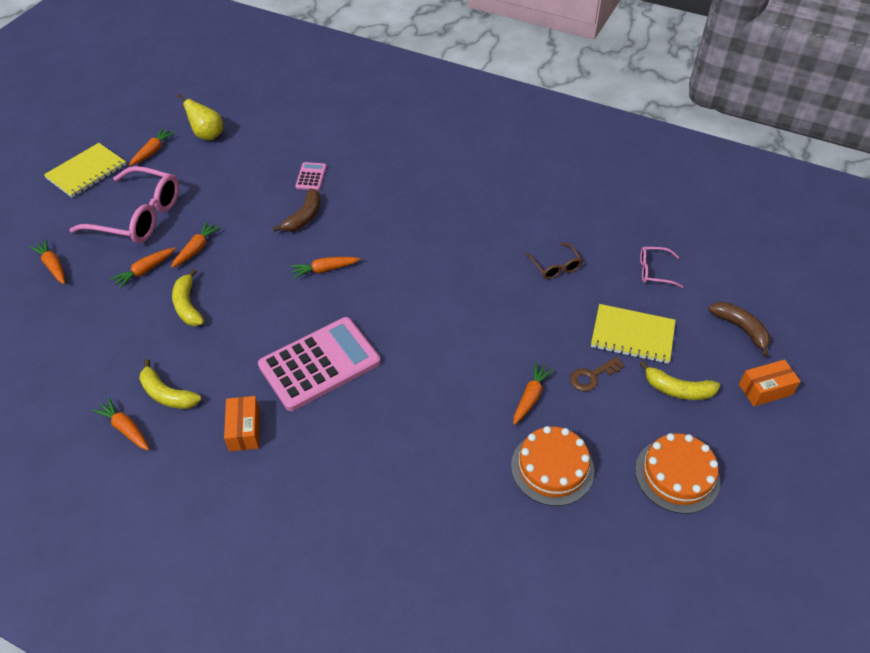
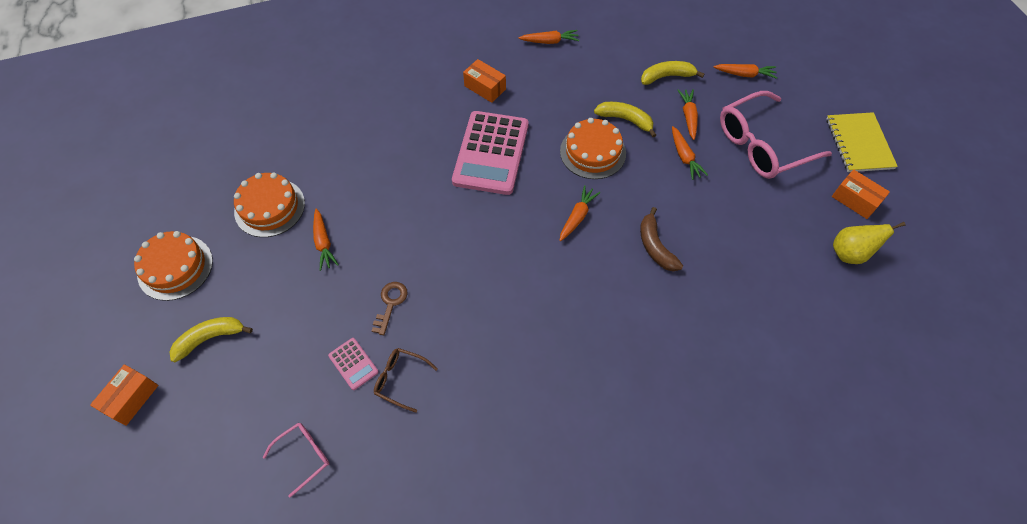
camera: 135 degrees right, 10 degrees up
(153, 151) = (855, 200): orange carrot -> orange box
(167, 394) = (555, 70): yellow banana -> yellow banana (667, 76)
(248, 302) = (593, 152): none -> orange cake
(311, 177) = (708, 289): pink calculator -> pink calculator (353, 364)
(592, 376) = (288, 296): brown key -> brown key (390, 304)
(632, 335) = (279, 361): yellow notebook -> none
(741, 329) = (181, 452): brown banana -> none

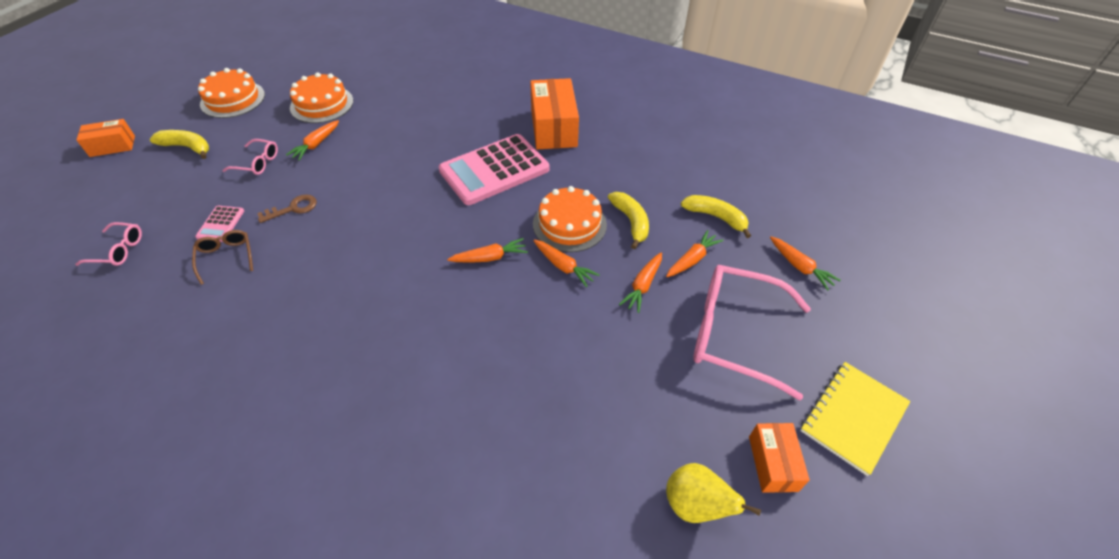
camera: 45 degrees right, 10 degrees down
(299, 297) = (257, 163): none -> pink glasses
(485, 87) = (553, 128): orange box -> orange box, size x1.75
(549, 41) = (648, 130): orange carrot -> orange carrot (563, 266)
(655, 246) = (516, 329): brown banana -> none

